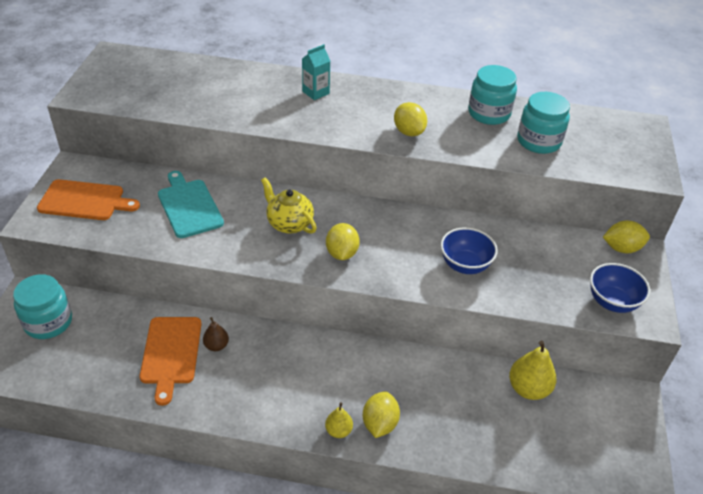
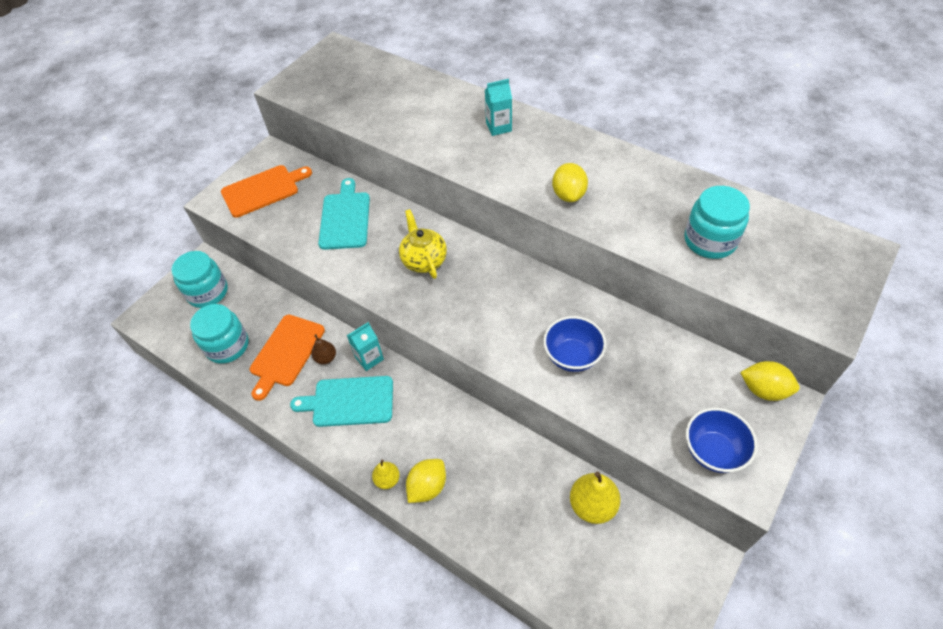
camera: 30 degrees right, 10 degrees up
(85, 201) = (263, 190): orange cutting board -> orange cutting board turned 60 degrees counterclockwise
(261, 333) = (369, 358): none -> turquoise carton
(262, 376) = (349, 401): none -> turquoise cutting board
(342, 253) = (456, 306): yellow lemon -> none
(489, 113) = (671, 192): turquoise jar -> turquoise jar (227, 346)

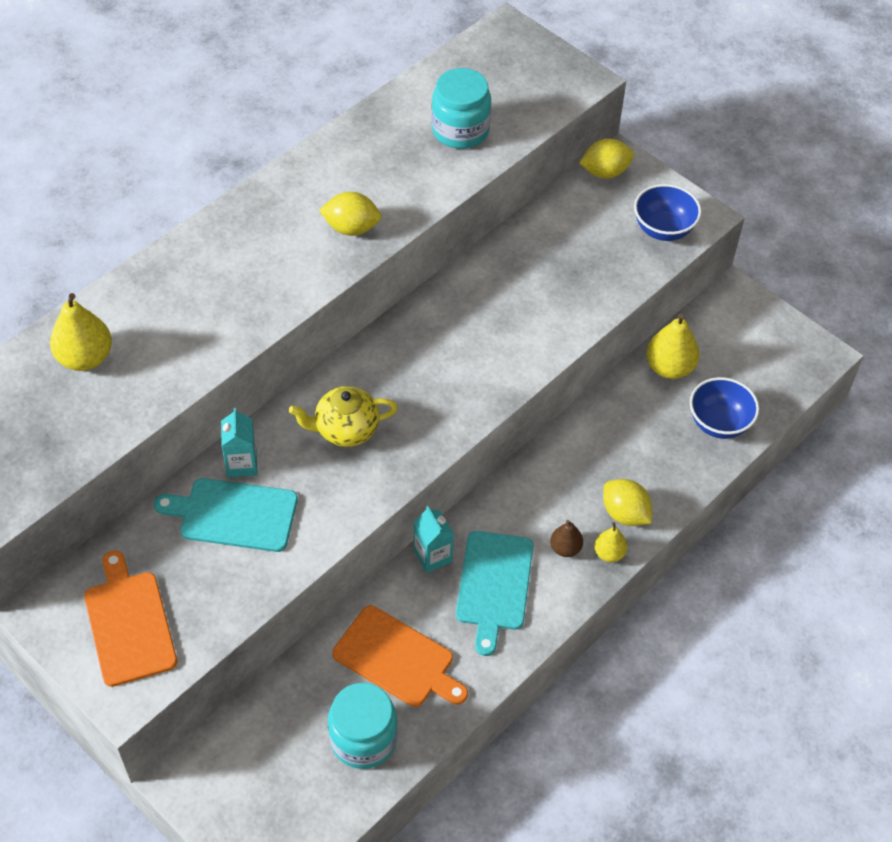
camera: 85 degrees left, 0 degrees up
(207, 292) = (249, 770): turquoise jar -> none
(326, 358) = (419, 608): brown pear -> brown pear (565, 548)
(411, 96) = (85, 358): none -> yellow pear
(498, 127) = (200, 270): turquoise carton -> turquoise carton (242, 464)
(572, 356) = (531, 311): blue bowl -> blue bowl (719, 423)
(764, 390) = (605, 172): yellow lemon -> yellow lemon turned 45 degrees clockwise

